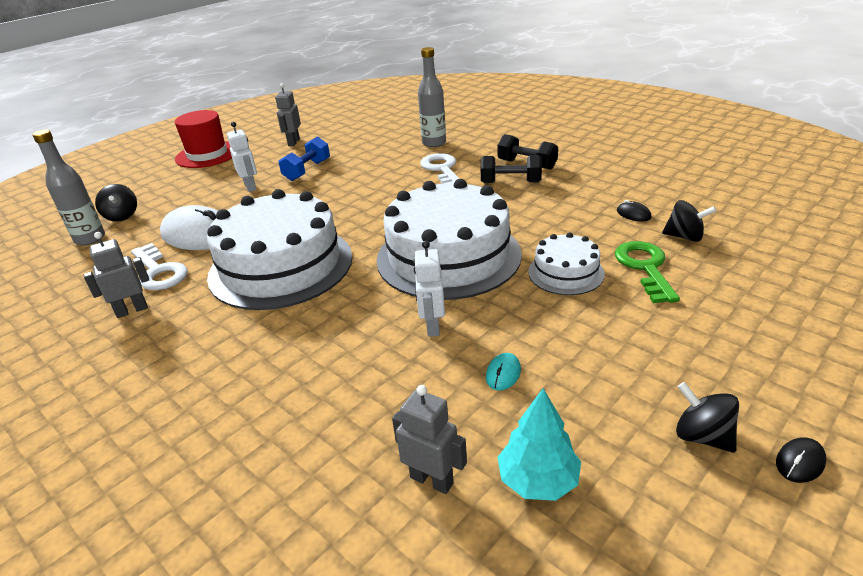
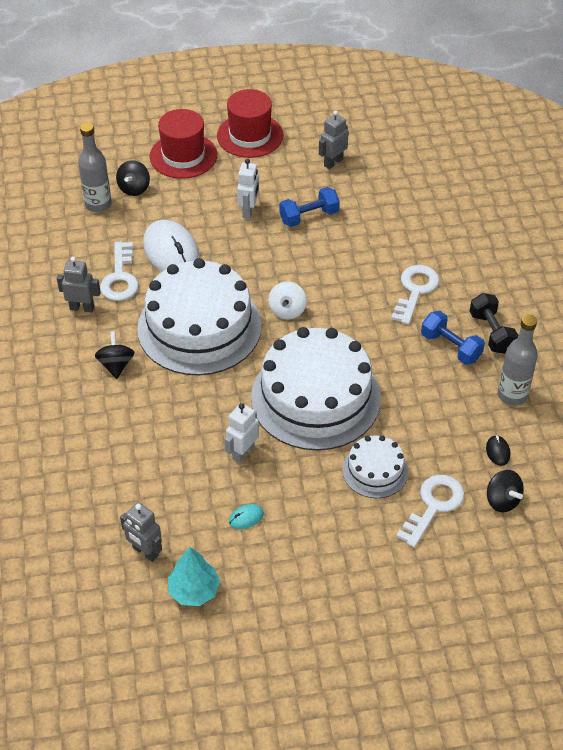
camera: 35 degrees right, 15 degrees up
(155, 183) = (183, 156): none -> red hat
(353, 221) = (287, 310): none -> white spinning top
(432, 480) = (145, 552): grey robot -> grey robot turned 150 degrees clockwise
(434, 143) = (448, 246): grey bottle -> grey bottle (512, 395)
(510, 182) = (450, 347): black dumbbell -> blue dumbbell
(645, 267) = (434, 505): green key -> white key
(702, 436) = (303, 633): black spinning top -> black spinning top (116, 365)
(800, 462) = (332, 682): black mouse -> none

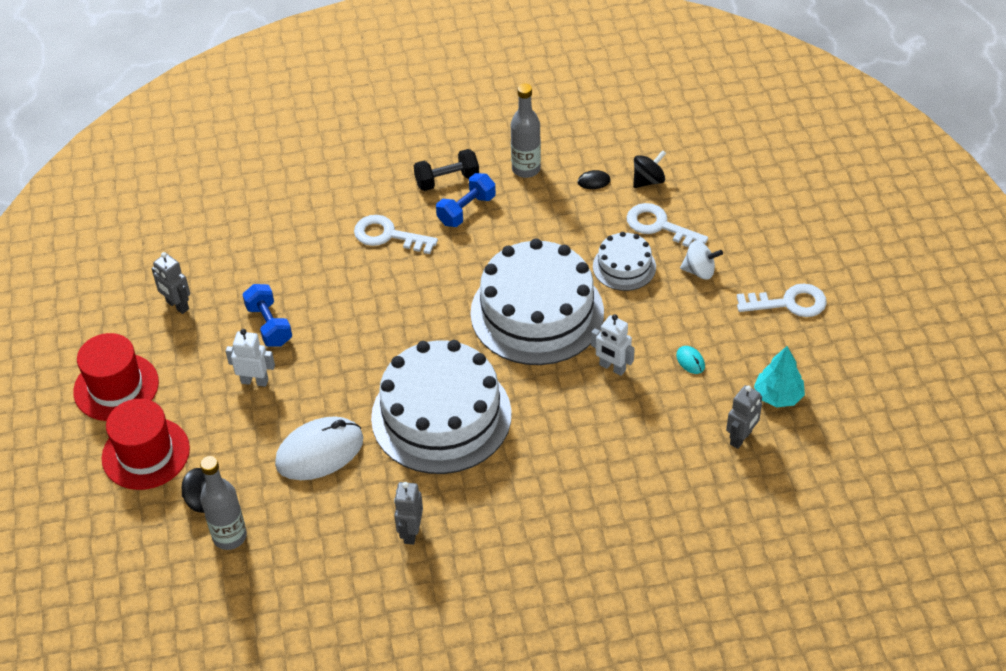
camera: 90 degrees left, 0 degrees up
(116, 365) = (499, 488): black spinning top -> none
(120, 278) = (362, 499): white key -> white key (789, 303)
(287, 310) = (416, 339): white spinning top -> white spinning top (699, 271)

